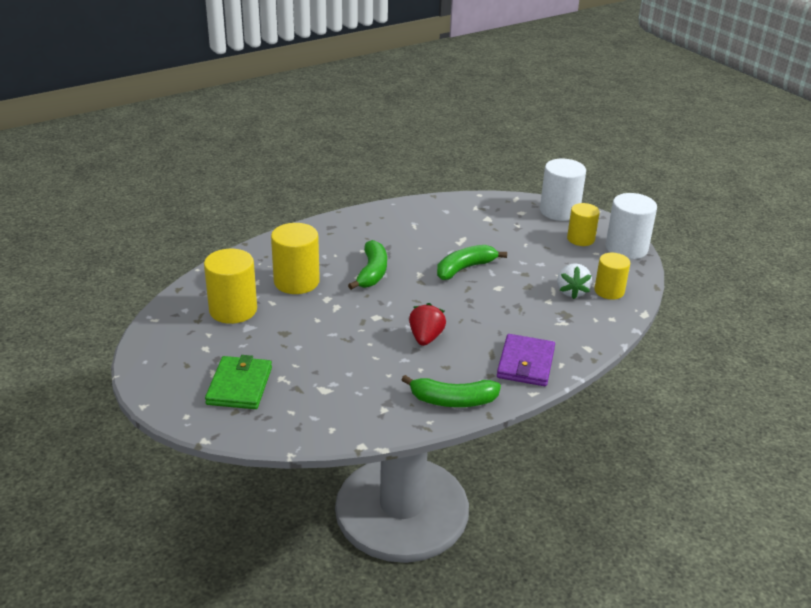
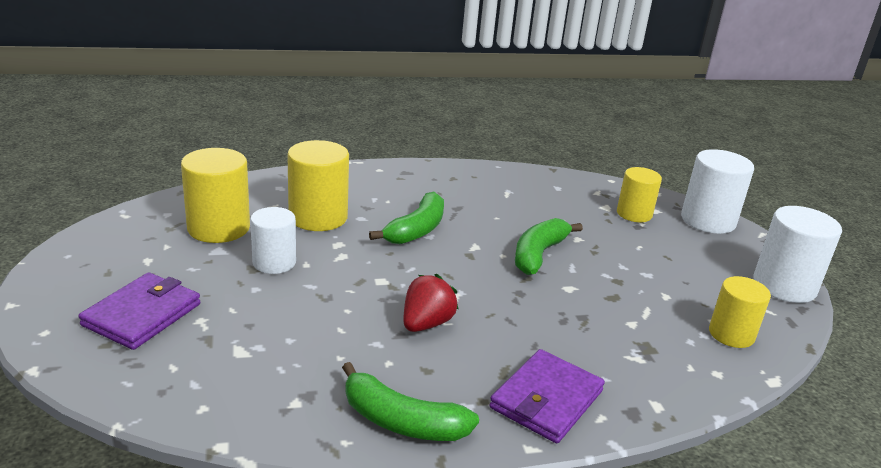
camera: 20 degrees right, 5 degrees down
(240, 386) = (142, 314): green wallet -> purple wallet
(295, 325) = (274, 262): none -> white cylinder
(465, 268) = (538, 254): green banana -> green banana turned 45 degrees counterclockwise
(571, 292) = (673, 320): white strawberry -> none
(580, 239) = (721, 259): yellow cylinder -> yellow cylinder (634, 214)

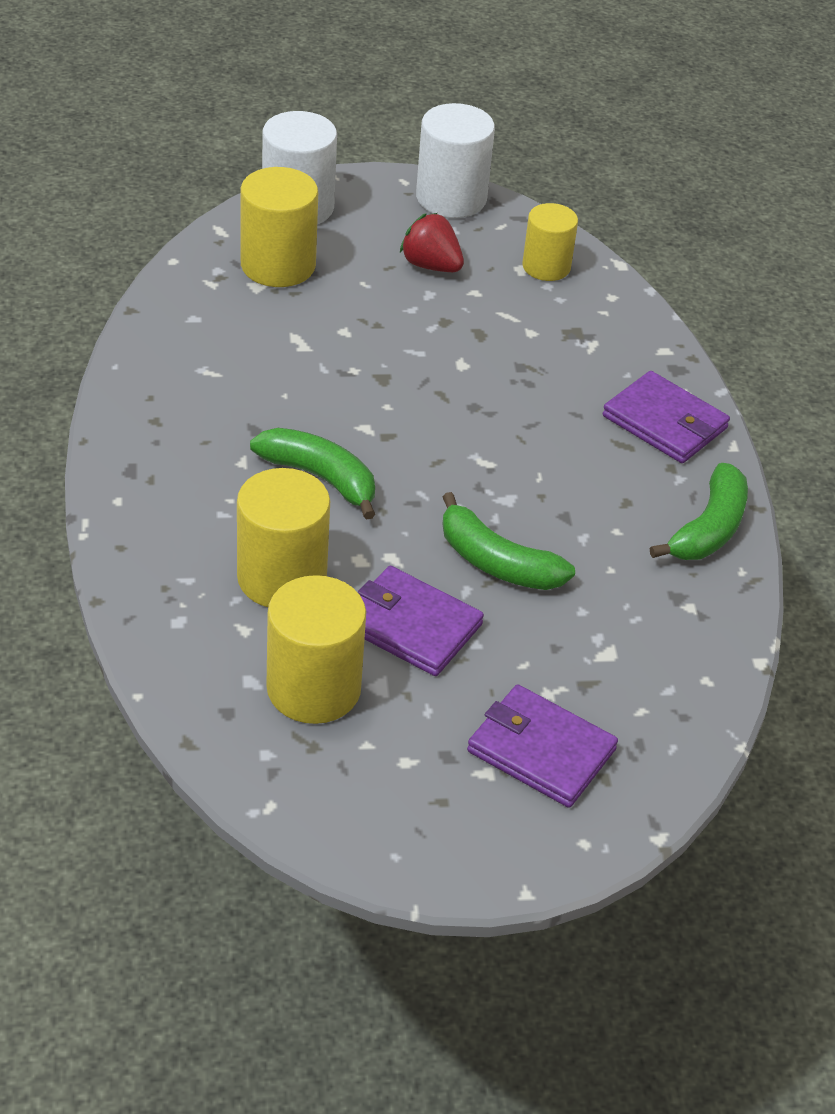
camera: 85 degrees left, 15 degrees up
(274, 262) = (411, 625): white cylinder -> purple wallet
(426, 324) = (543, 493): red strawberry -> red strawberry (431, 265)
(538, 254) = (385, 374): green banana -> green banana (496, 562)
(634, 214) = (278, 265): yellow cylinder -> yellow cylinder, size x1.51

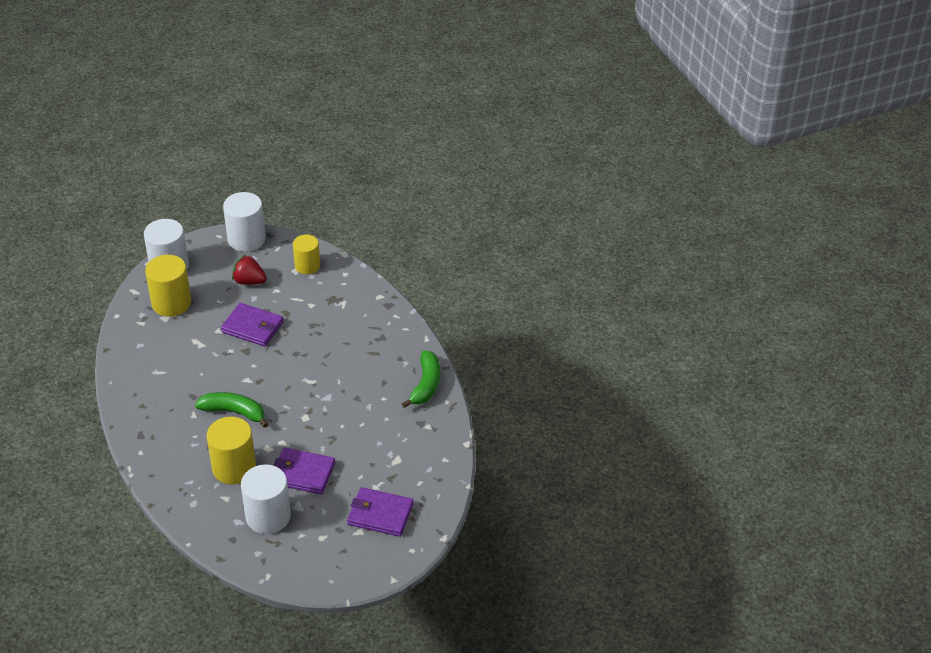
camera: 15 degrees left, 0 degrees up
(313, 689) = (268, 516): yellow cylinder -> white cylinder
(496, 562) = (332, 430): green banana -> none
(665, 422) = (390, 335): purple wallet -> purple wallet (252, 327)

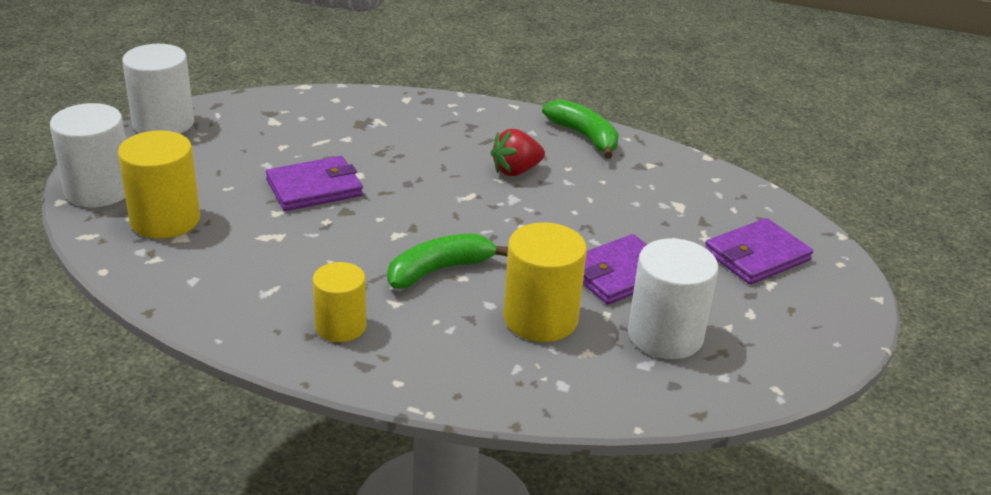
camera: 50 degrees left, 10 degrees down
(249, 281) = (235, 154): red strawberry -> red strawberry (516, 171)
(307, 266) = (281, 112): yellow cylinder -> yellow cylinder (340, 326)

